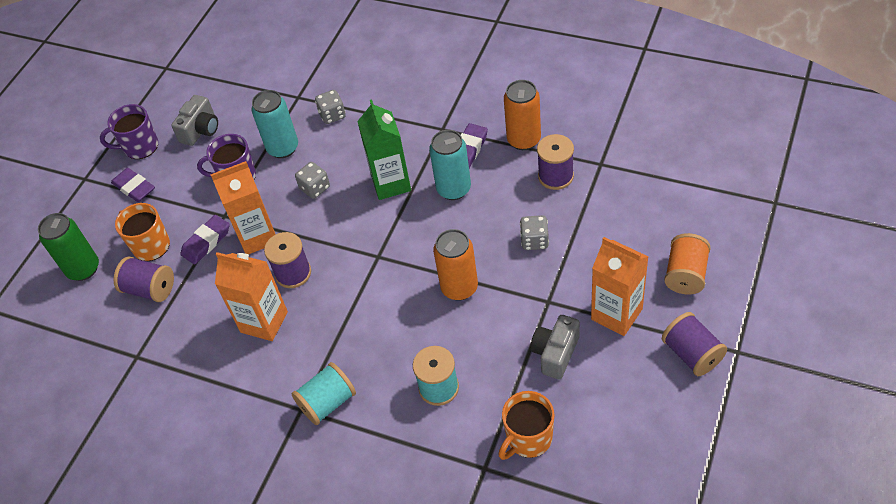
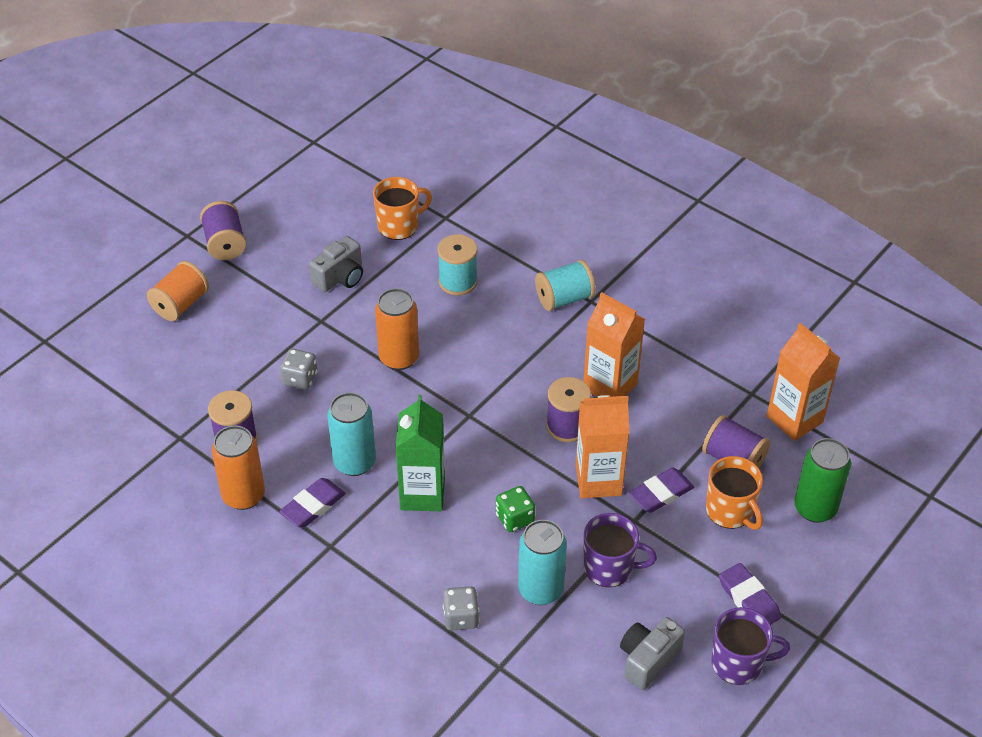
camera: 170 degrees left, 5 degrees down
(315, 188) = (515, 518): grey dice -> green dice
(616, 314) = (266, 291): orange carton -> orange carton (794, 419)

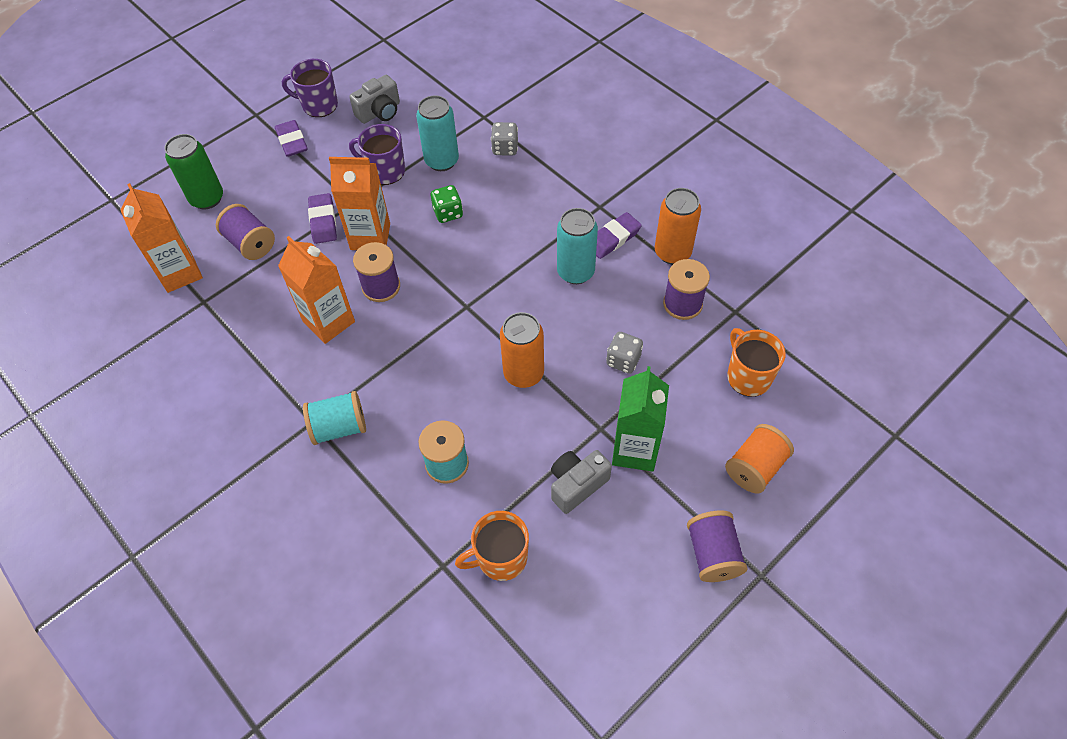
camera: 170 degrees left, 10 degrees up
(422, 494) = (520, 239): green carton -> green carton (635, 450)
(661, 493) = (323, 221): purple eraser -> purple eraser turned 75 degrees counterclockwise
(730, 511) = (274, 202): orange mug -> orange mug (748, 376)

